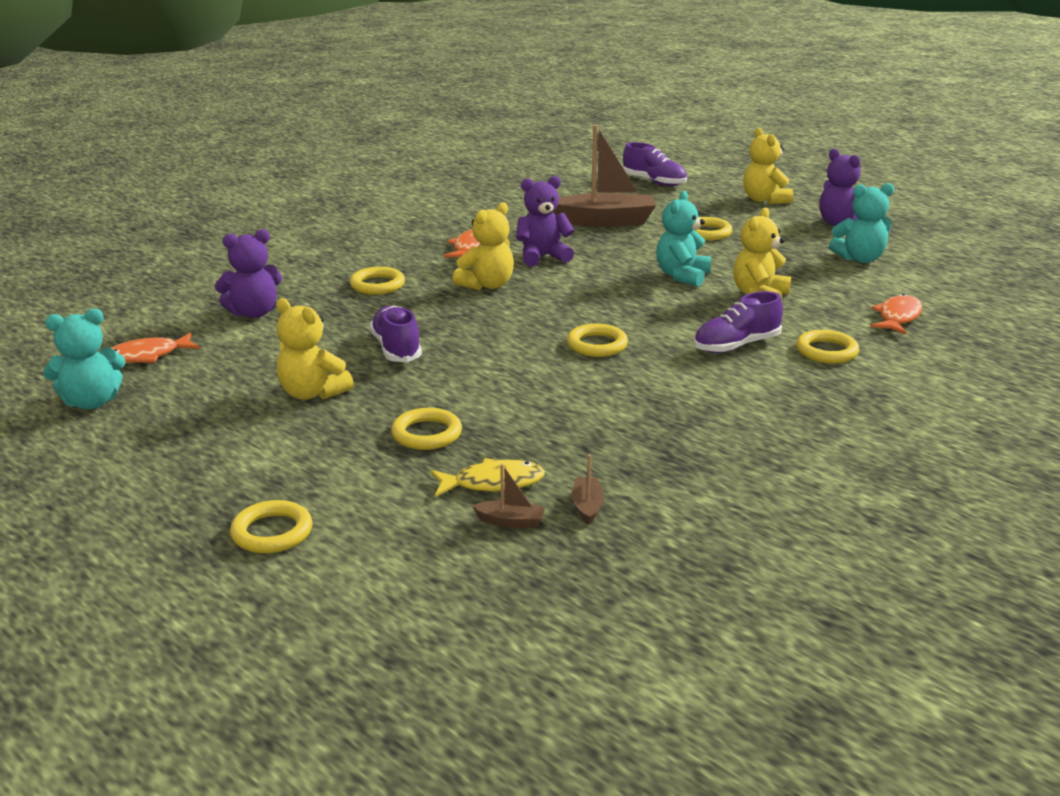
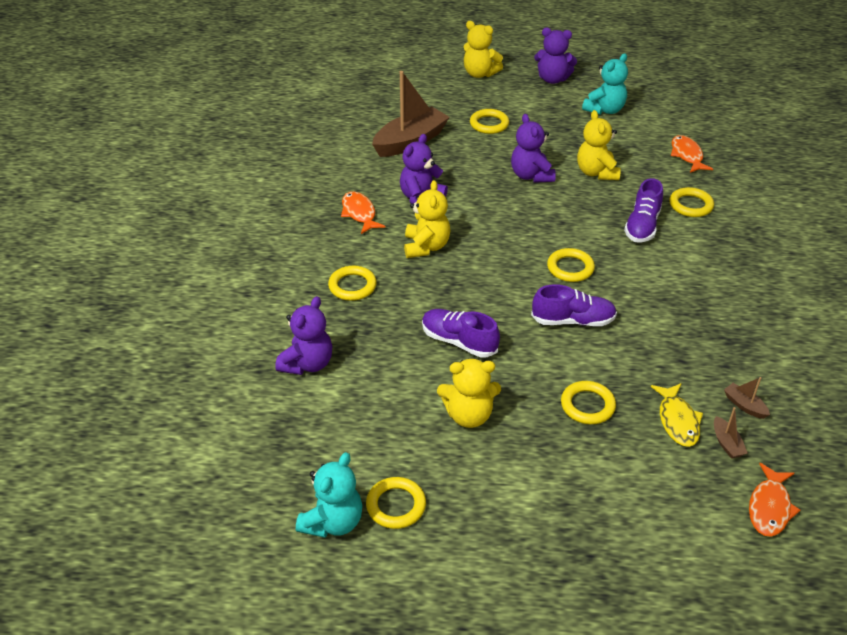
camera: 40 degrees left, 15 degrees up
(147, 356) = (298, 453): orange fish -> orange fish (769, 507)
(272, 532) = (624, 544): yellow ring -> yellow ring (396, 505)
(493, 483) = (677, 420): yellow fish -> yellow fish turned 135 degrees clockwise
(510, 522) = (726, 443): brown boat -> brown boat turned 105 degrees clockwise
(654, 182) = (385, 83): purple shoe -> purple shoe (573, 321)
(682, 276) = (531, 176): turquoise teddy bear -> purple teddy bear

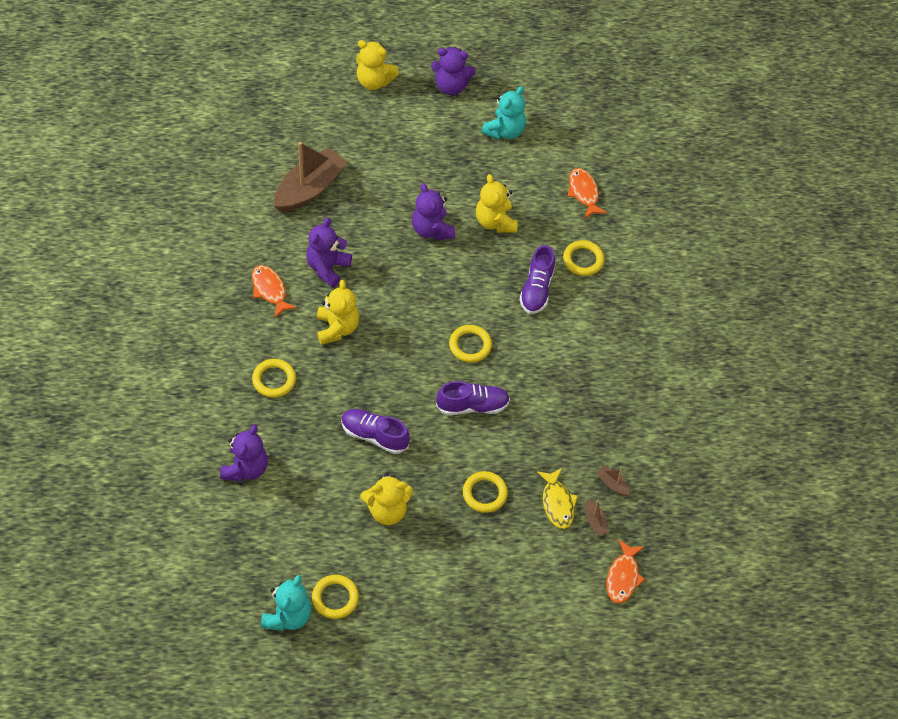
camera: 10 degrees left, 15 degrees up
(489, 124) = (387, 159): yellow ring -> none

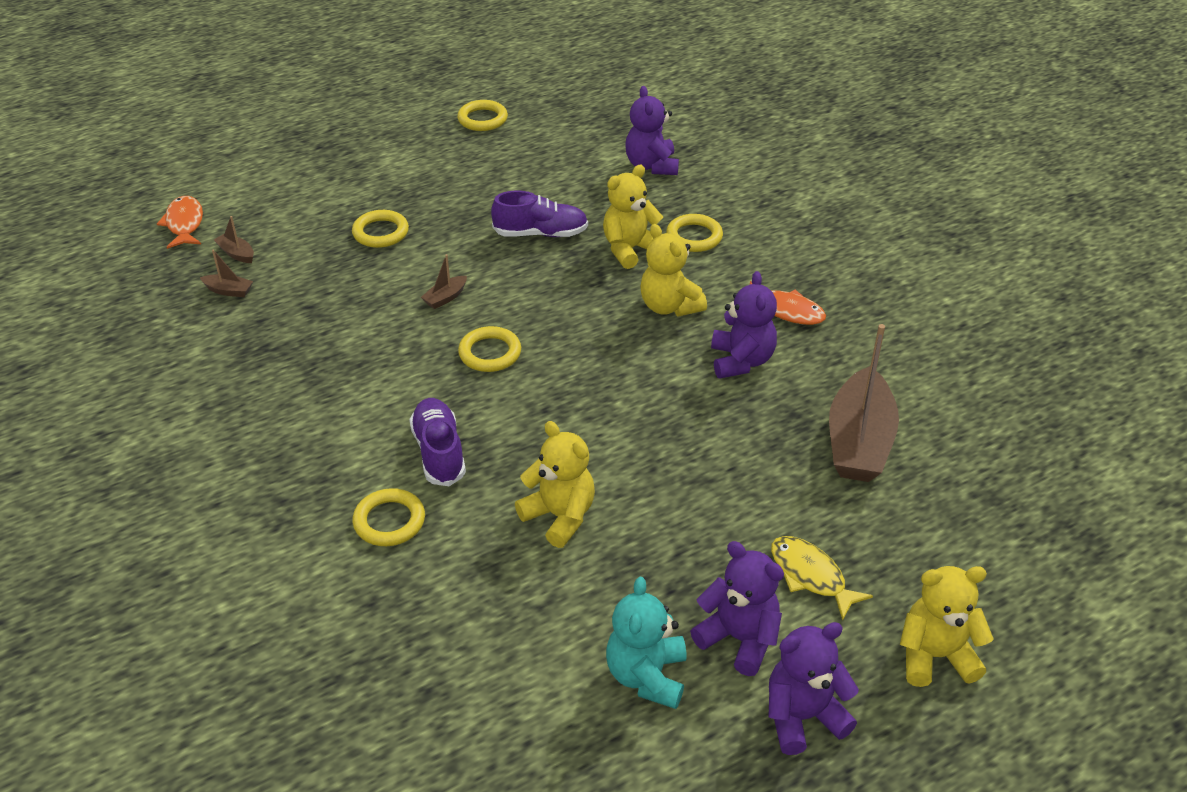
camera: 155 degrees right, 15 degrees down
(287, 616) = (517, 97): turquoise teddy bear -> none
(387, 510) = (479, 186): yellow teddy bear -> yellow teddy bear (630, 249)
(432, 230) = (644, 464): purple teddy bear -> purple teddy bear (739, 639)
(472, 406) = (445, 298): purple shoe -> brown boat
(557, 503) = (290, 253): yellow fish -> yellow fish (811, 576)
(584, 193) = (442, 629): orange fish -> none

